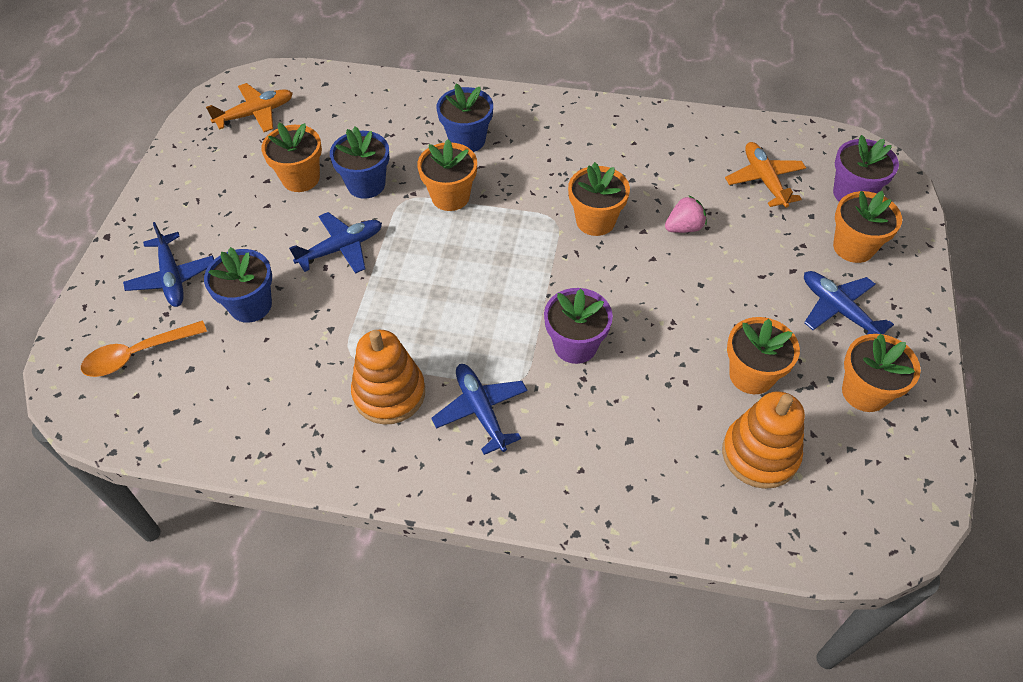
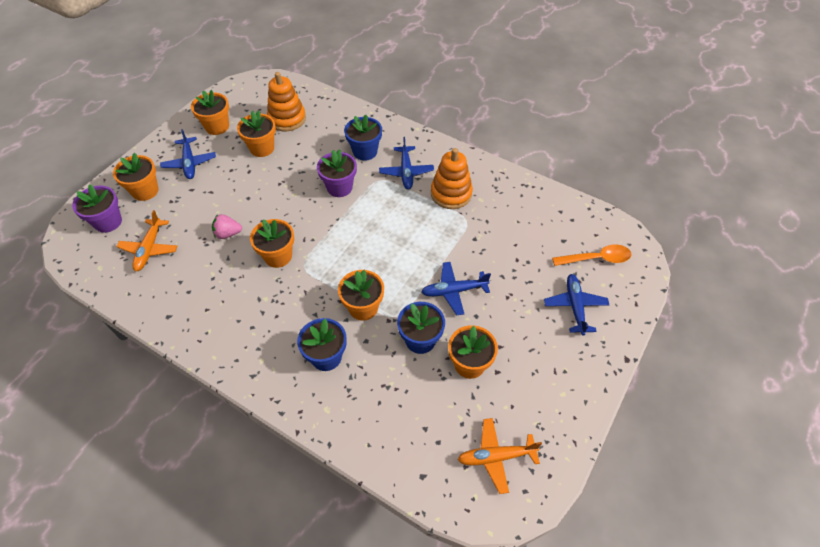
camera: 160 degrees left, 0 degrees up
(250, 305) = (522, 269): blue flower pot -> blue flower pot (365, 151)

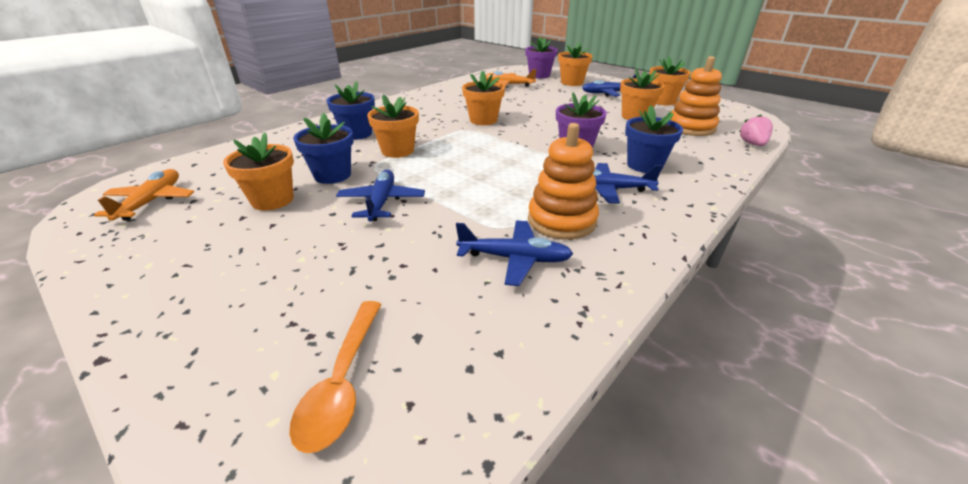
camera: 100 degrees right, 20 degrees down
(228, 233) = (517, 104): pink strawberry -> pink strawberry (752, 144)
(575, 306) = (263, 314): blue plane -> blue plane (514, 258)

